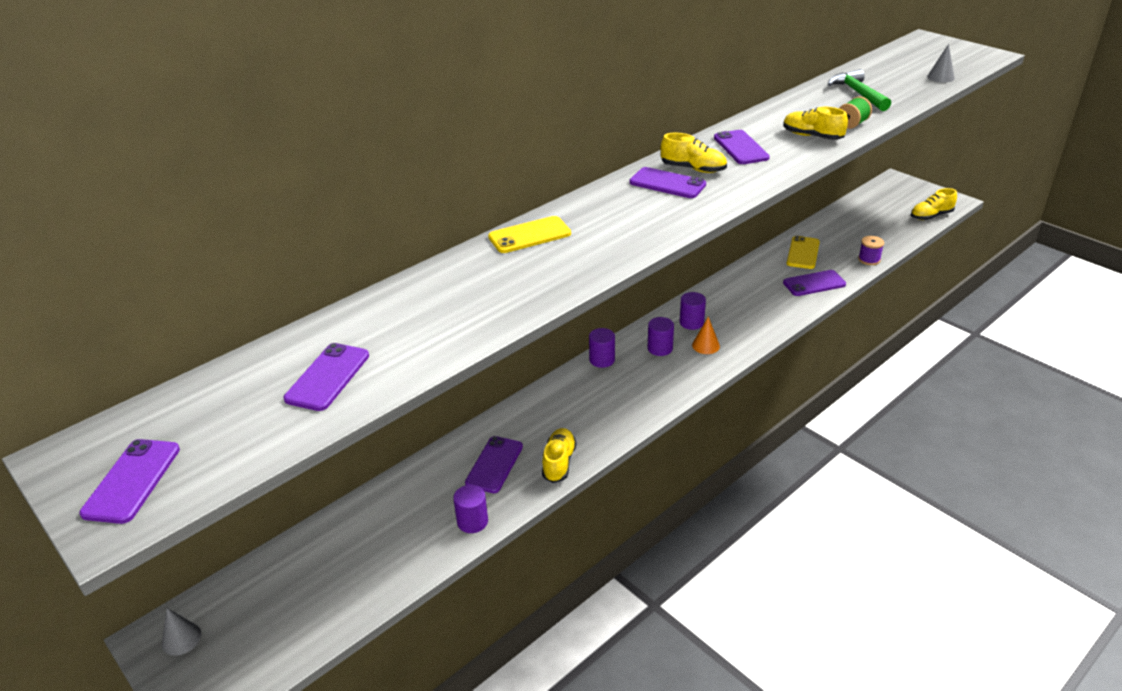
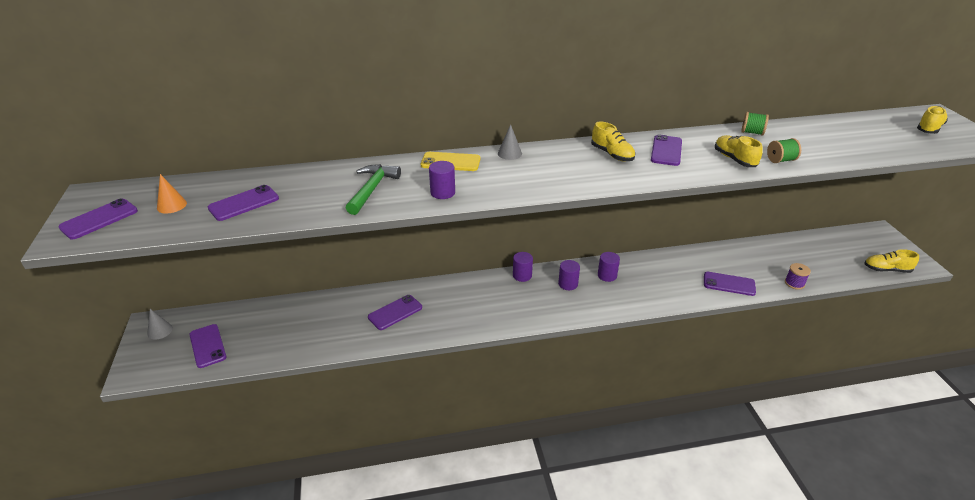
camera: 30 degrees right, 0 degrees up
(472, 521) = (351, 340): purple cylinder -> purple cylinder (442, 192)
(559, 463) = (433, 329): yellow shoe -> yellow shoe (929, 128)
(667, 183) = (581, 158): purple phone -> purple phone (208, 346)
(705, 345) = (602, 295): orange cone -> orange cone (171, 205)
(797, 104) = (752, 132): none -> green spool
(803, 253) = (741, 258): yellow phone -> none
(858, 93) = (815, 139): green hammer -> green hammer (372, 189)
(940, 77) = (911, 147): grey cone -> grey cone (509, 153)

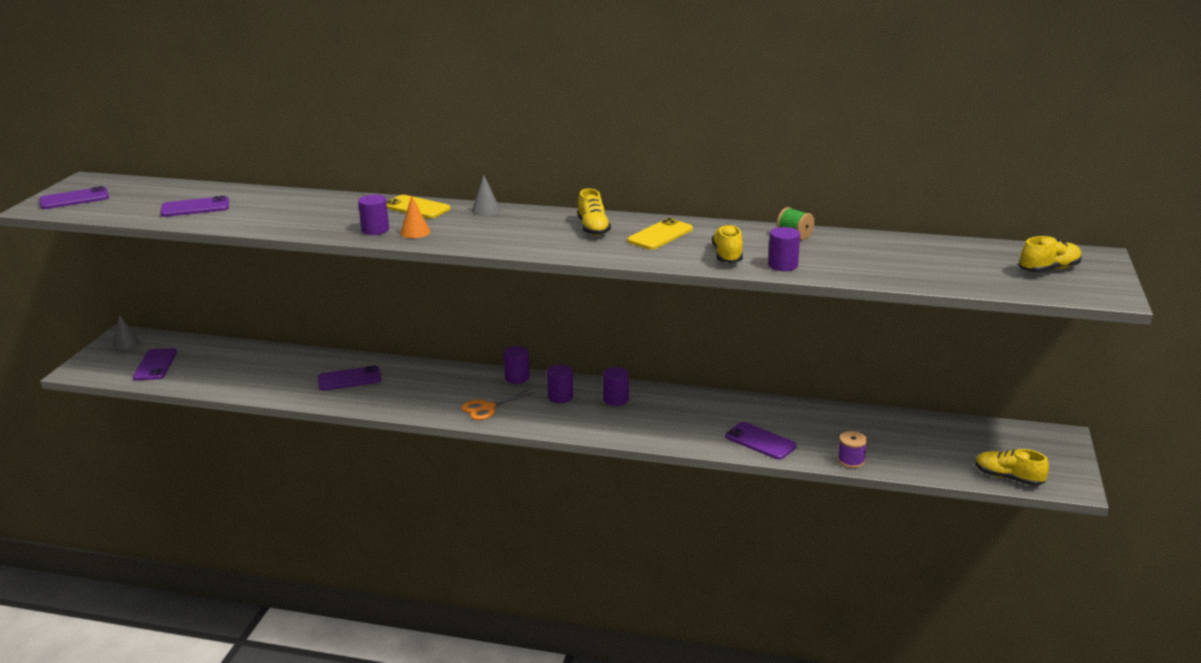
camera: 25 degrees right, 10 degrees down
(171, 205) = (137, 199): orange cone -> orange cone (415, 232)
(372, 189) = (315, 216): green hammer -> none
(525, 309) = (487, 408): none -> orange scissors
(666, 151) = (660, 235): purple phone -> yellow phone
(780, 160) = (783, 265): green spool -> purple cylinder

